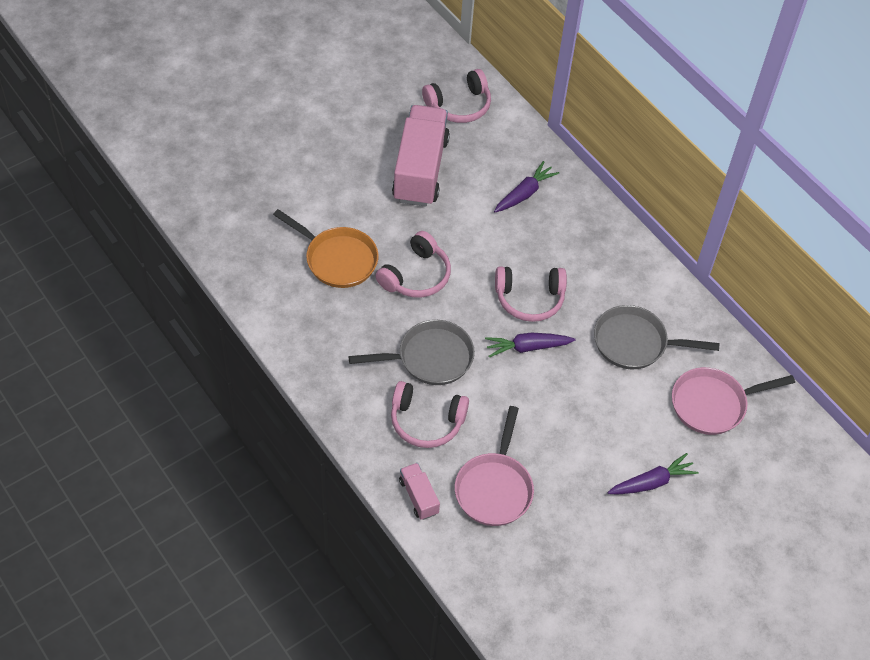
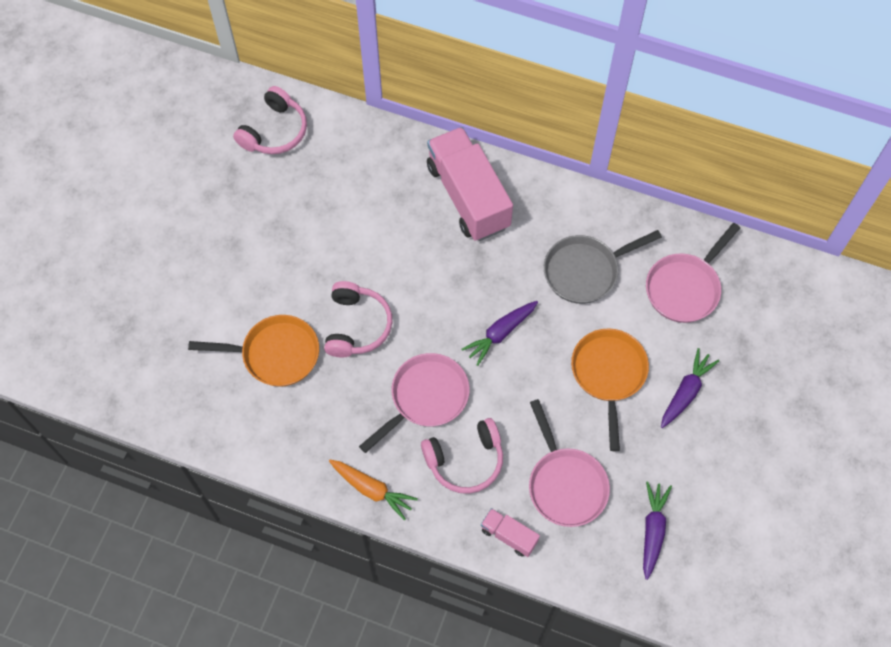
camera: 30 degrees left, 10 degrees up
(336, 397) = (372, 490): none -> orange carrot
(420, 170) = (286, 218): pink truck -> pink truck (468, 196)
(430, 358) = (425, 398): grey pan -> pink pan
(525, 193) = (394, 184): purple carrot -> purple carrot (653, 530)
(529, 299) = (470, 286): pink headphones -> none
(595, 430) = (608, 374): none -> orange pan

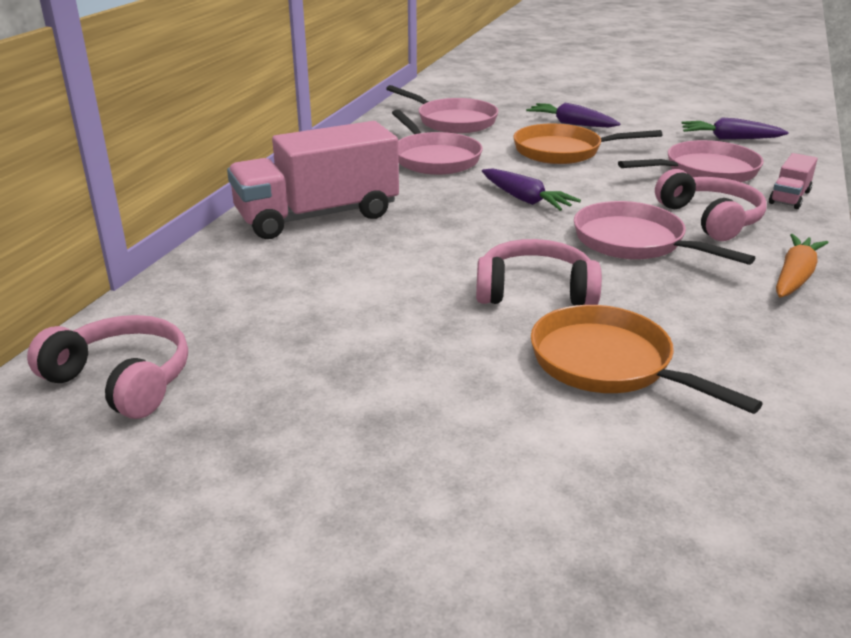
camera: 90 degrees left, 35 degrees down
(275, 354) = (608, 364): orange pan -> orange pan turned 45 degrees counterclockwise
(585, 271) = (434, 158): grey pan -> pink pan

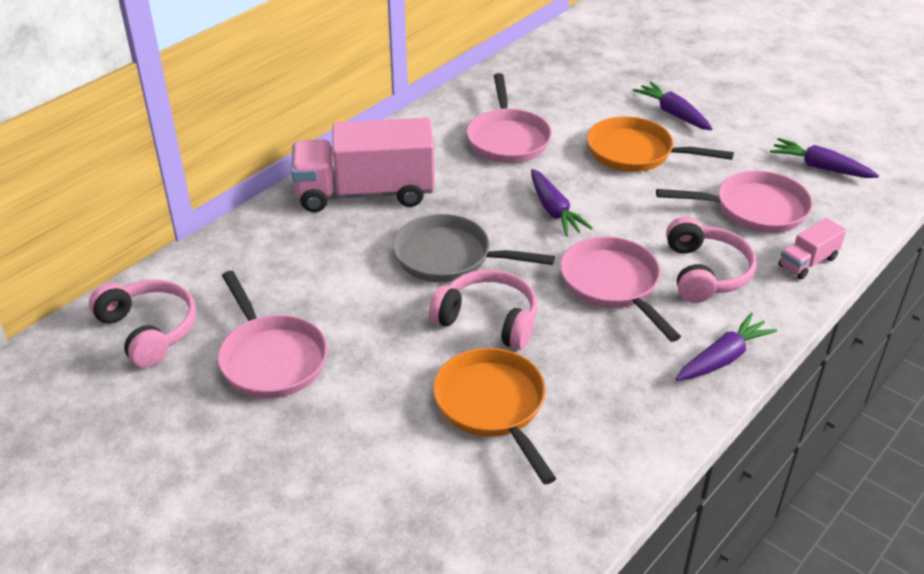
camera: 20 degrees right, 10 degrees up
(449, 250) = (449, 257): none -> grey pan
(452, 121) = (558, 88): pink pan -> pink pan (271, 358)
(795, 276) = (723, 358): orange carrot -> purple carrot

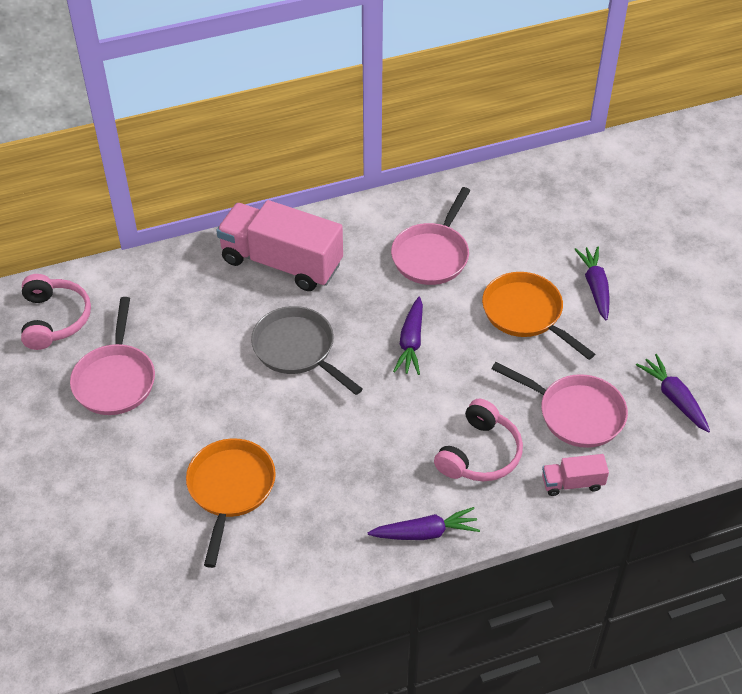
camera: 30 degrees right, 10 degrees up
(488, 319) = (283, 417): pink headphones -> none
(613, 285) = (398, 431): pink pan -> none

